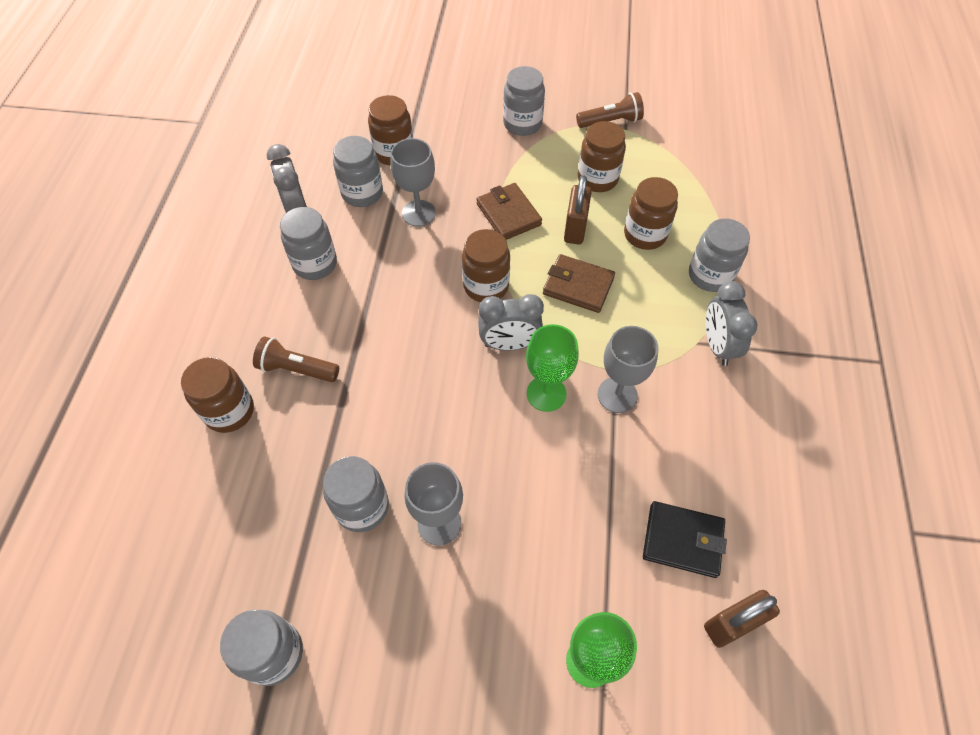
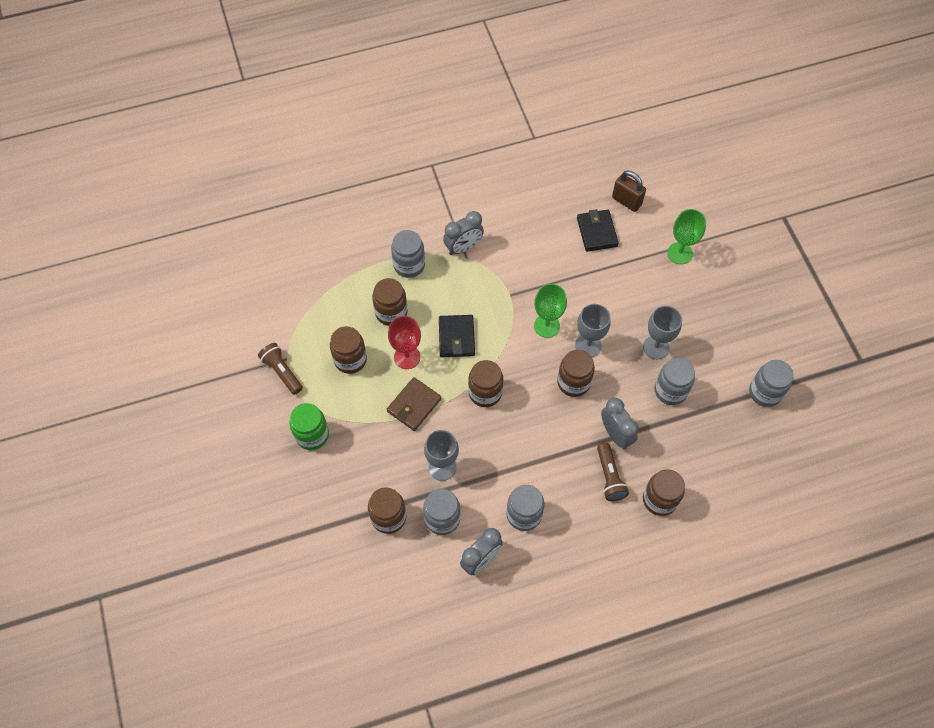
camera: 115 degrees left, 5 degrees up
(445, 388) = (573, 382): none -> brown jar
(509, 344) = (523, 360): grey clock -> grey clock (615, 434)
(522, 124) = (312, 435): grey jar -> green jar
(575, 229) = (407, 357): brown padlock -> red goblet
(578, 286) = (456, 337): brown wallet -> black wallet
(617, 395) = (527, 288): grey goblet -> grey goblet (588, 345)

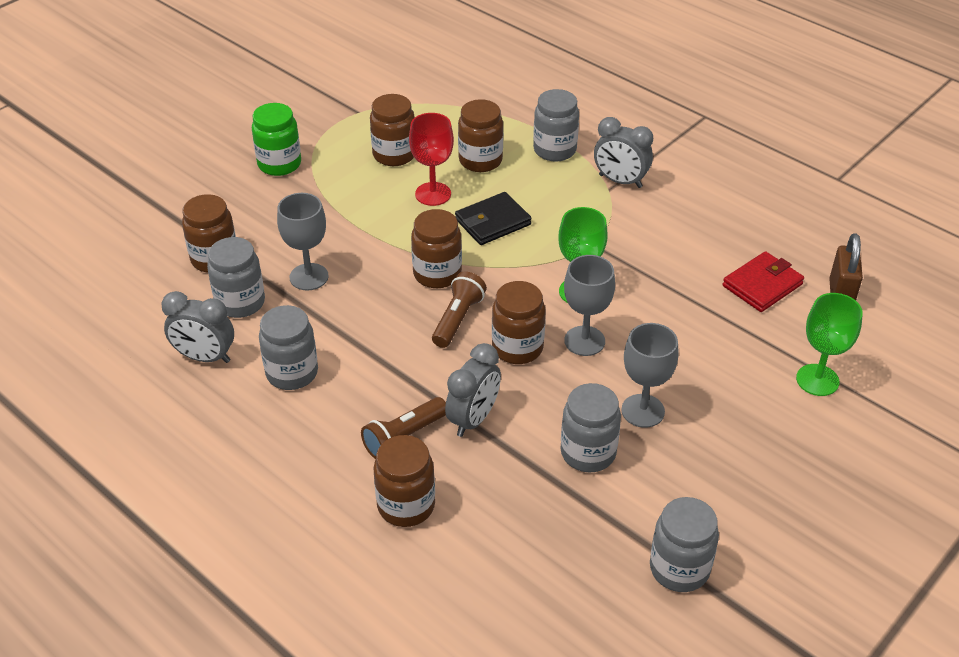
camera: 60 degrees right, 20 degrees down
(282, 372) = (340, 115): brown flashlight -> brown flashlight (457, 319)
(414, 405) = (374, 223): brown wallet -> none
(597, 232) = (762, 285): black wallet -> red wallet

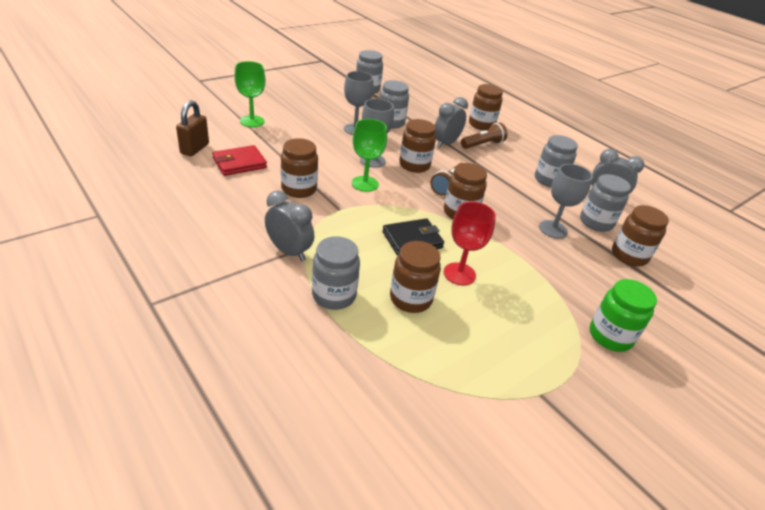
camera: 175 degrees left, 5 degrees down
(394, 155) = (496, 323): brown jar -> brown jar (299, 189)

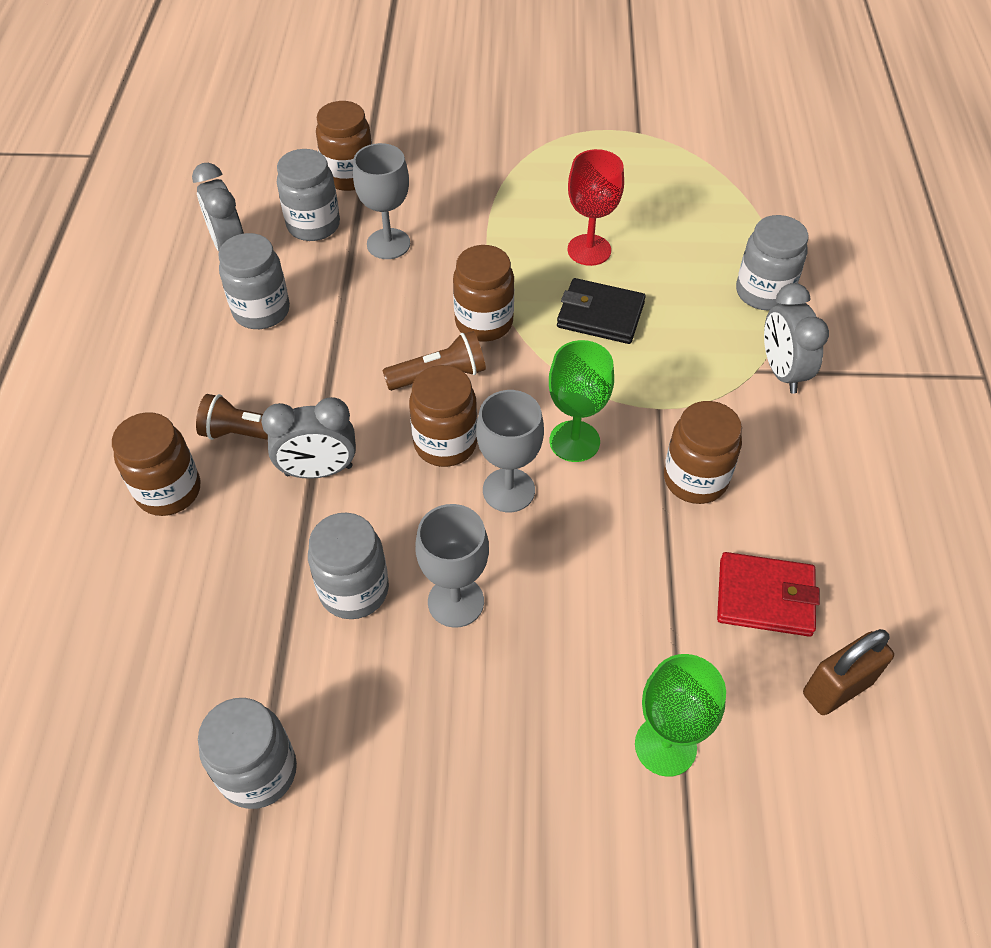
camera: 135 degrees left, 15 degrees up
(410, 299) = (677, 251): brown jar -> none
(610, 336) = (509, 133): green jar -> none

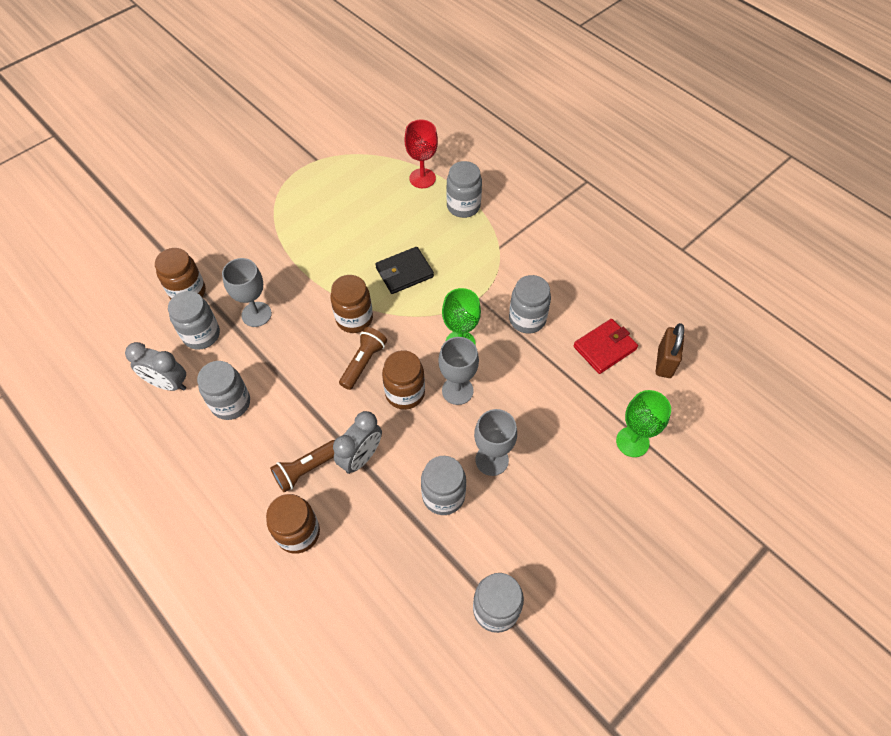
camera: 45 degrees left, 5 degrees up
(589, 250) = (362, 242): red goblet -> red goblet (422, 178)
(695, 479) = (527, 319): brown jar -> grey jar
(782, 371) = (510, 240): grey clock -> none

